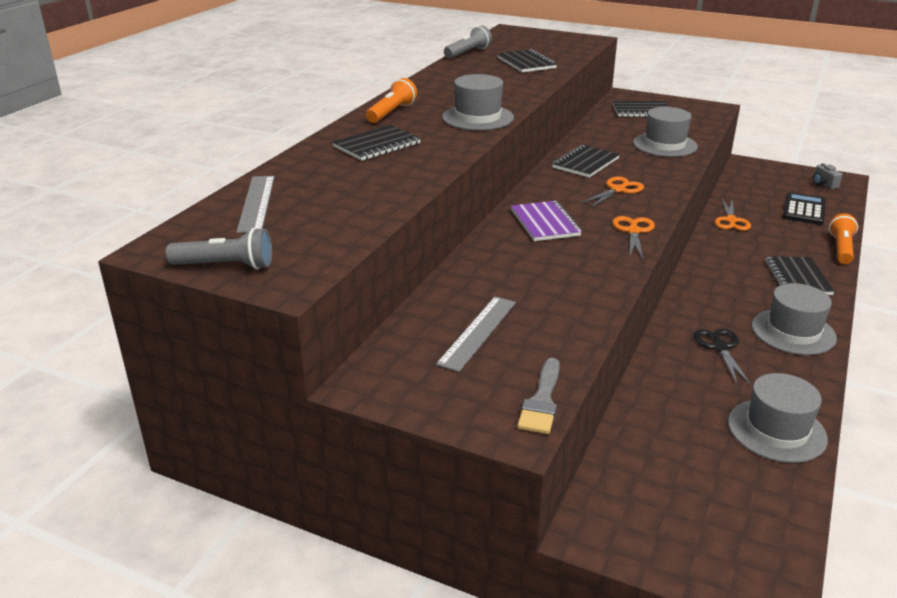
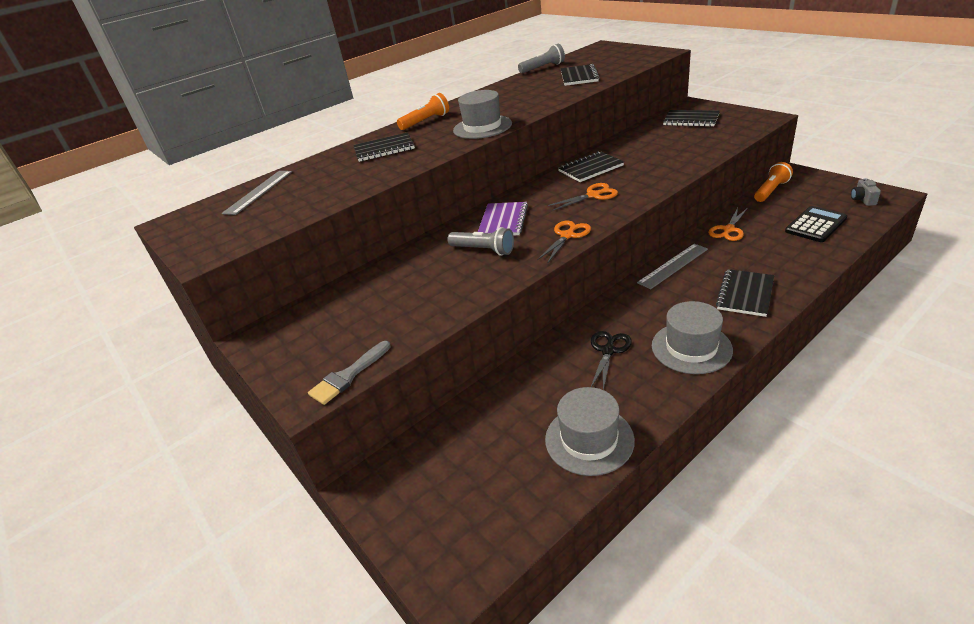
camera: 30 degrees right, 5 degrees up
(225, 266) = (188, 238): grey flashlight -> grey flashlight (483, 250)
(478, 332) = (363, 309): grey ruler -> grey ruler (673, 266)
(665, 145) = (679, 154): grey hat -> none
(841, 249) = (820, 270): orange flashlight -> orange flashlight (771, 191)

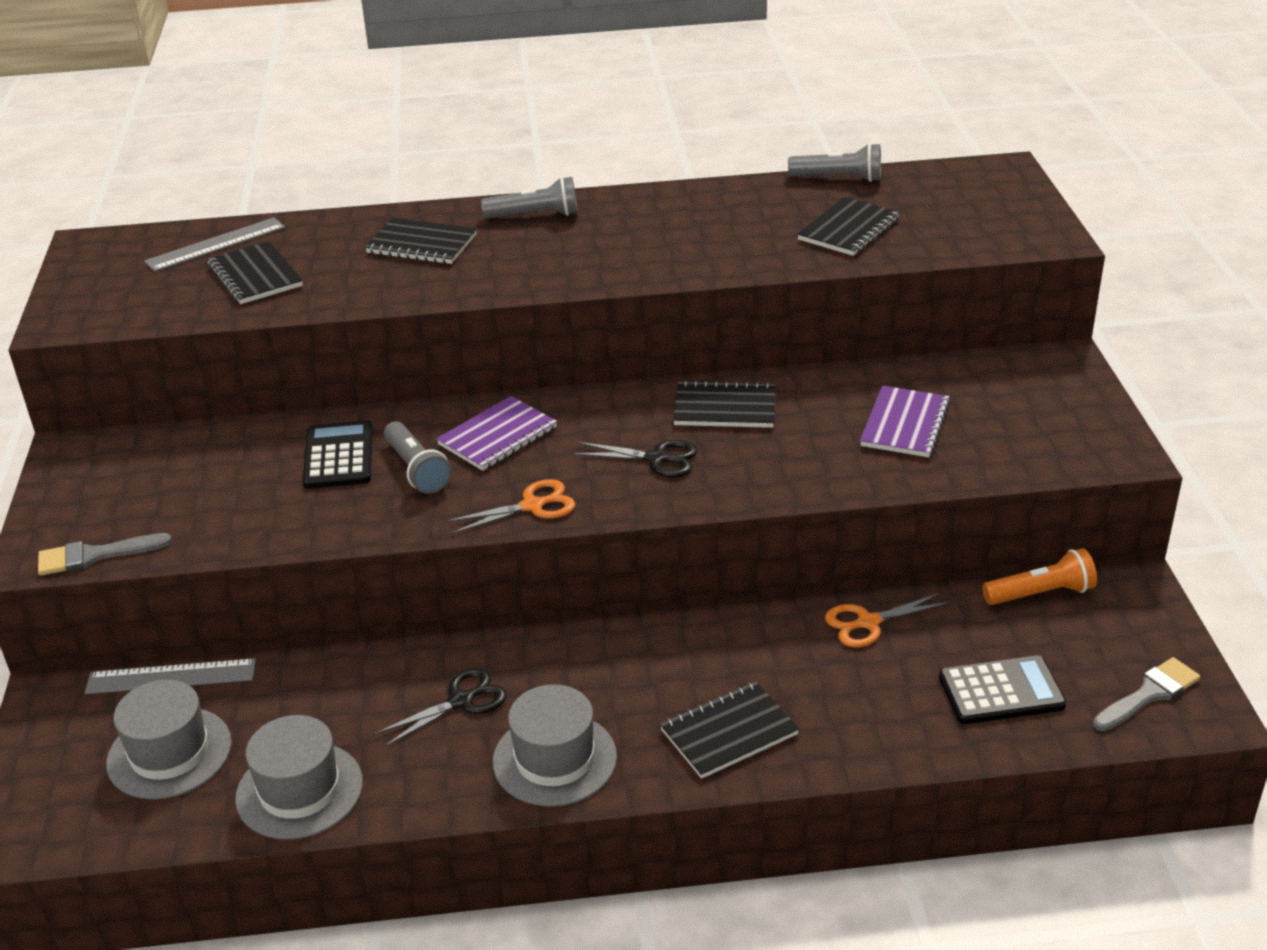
camera: 30 degrees right, 0 degrees up
(426, 121) = (535, 215): orange flashlight -> grey flashlight
(431, 264) = (339, 456): none -> black calculator
(482, 127) = (577, 268): grey hat -> grey hat (169, 753)
(593, 195) = (657, 459): orange scissors -> black scissors
(672, 143) = (905, 424): none -> purple notebook
(673, 266) = (707, 633): grey ruler -> grey ruler (171, 677)
(691, 120) = (1006, 393): black notebook -> black notebook (255, 276)
(862, 200) = (1149, 694): grey camera -> grey brush

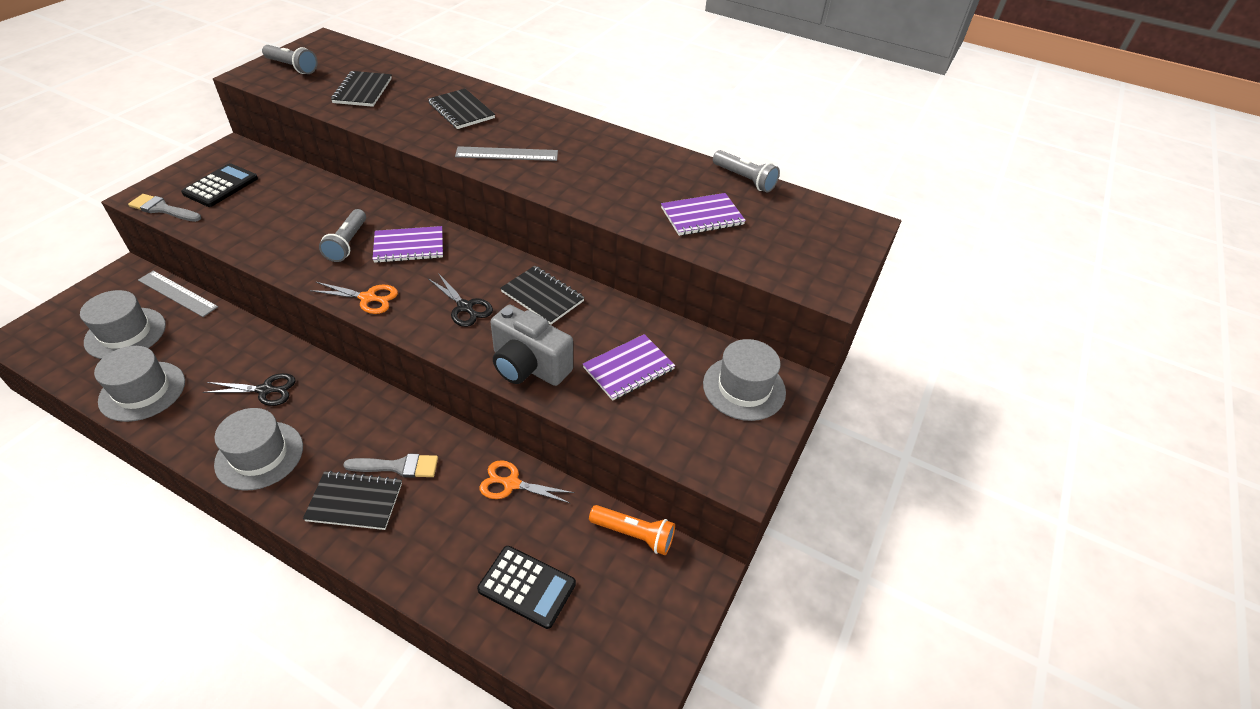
camera: 30 degrees right, 10 degrees up
(215, 244) = (372, 65): grey ruler -> grey ruler (507, 154)
(339, 456) = (326, 215): black calculator -> black calculator (221, 186)
(535, 215) = (540, 121): grey flashlight -> grey flashlight (292, 67)
(805, 473) = (528, 366): none -> grey camera
(848, 229) = (702, 216): black notebook -> purple notebook
(1031, 385) = (744, 388): none -> grey hat
(1149, 694) = (613, 659): grey brush -> grey brush (398, 466)

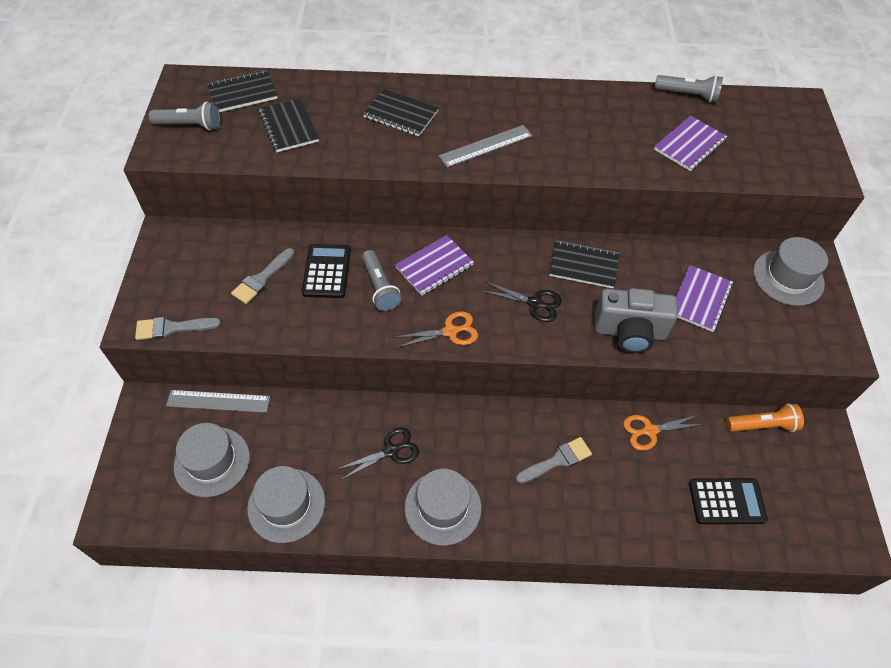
camera: 25 degrees left, 10 degrees up
(221, 186) = (201, 279): black calculator -> black calculator (327, 271)
(264, 202) = (262, 279): none -> grey brush
(355, 502) = (552, 505): black notebook -> black notebook (243, 93)

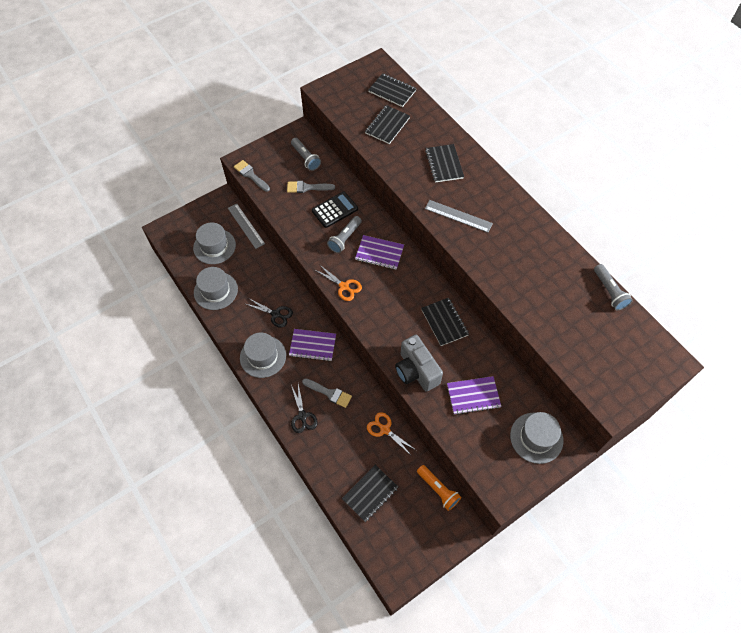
camera: 55 degrees right, 5 degrees up
(190, 125) = (350, 88): grey flashlight -> grey flashlight (305, 158)
(534, 303) = (396, 314): black scissors -> black scissors (302, 416)
(689, 145) = (561, 315): purple notebook -> purple notebook (313, 345)
(726, 501) = (370, 493): black calculator -> black notebook

